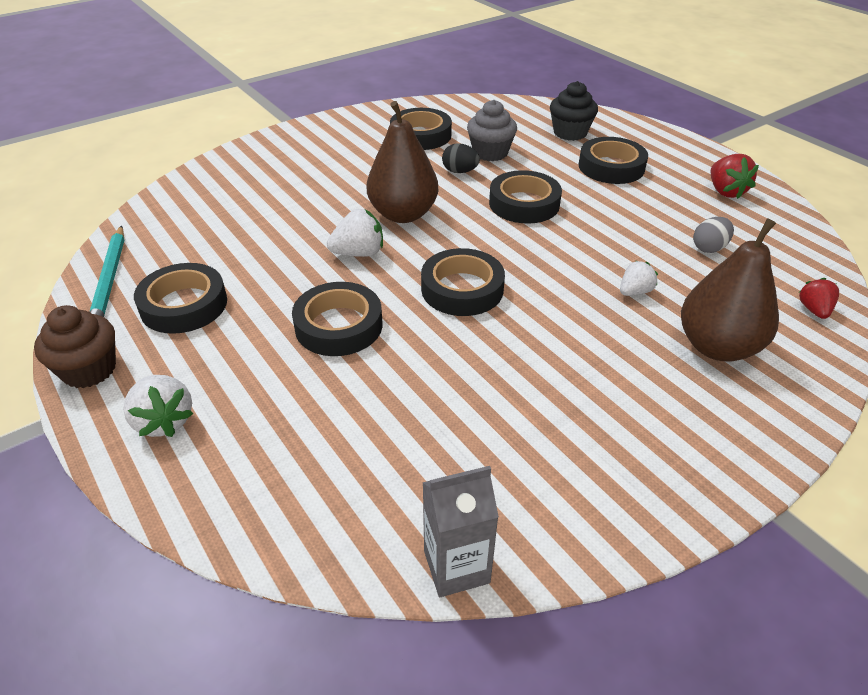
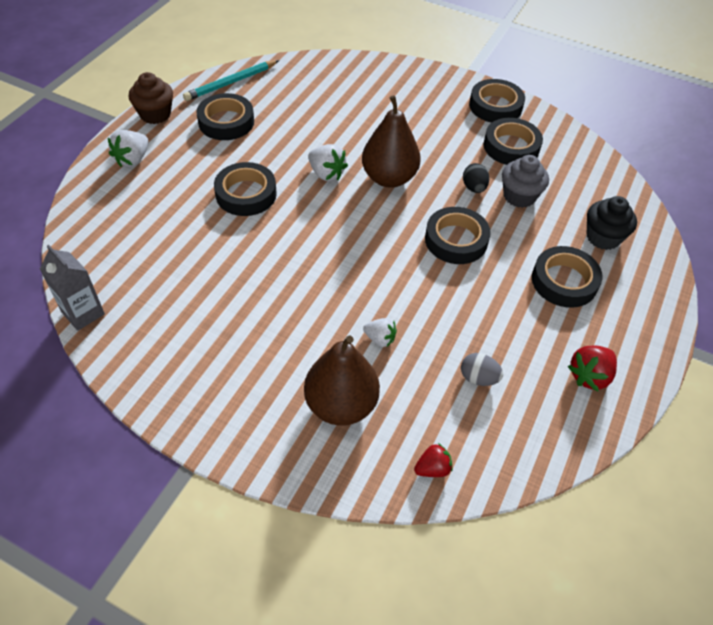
camera: 60 degrees right, 10 degrees up
(462, 289) = (320, 239): black tape -> black tape (495, 106)

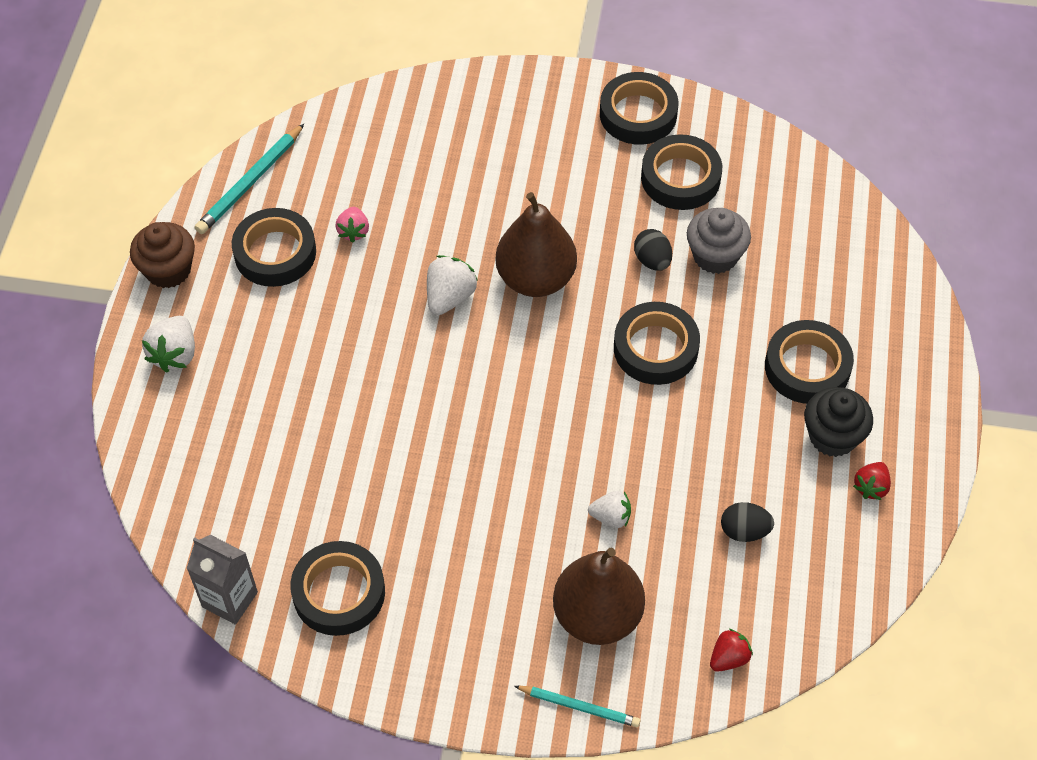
camera: 15 degrees left, 5 degrees up
(246, 194) = (356, 362): black tape -> black tape (339, 592)
(281, 123) = (353, 231): none -> pink strawberry
(298, 468) = (579, 707): none -> turquoise pencil
(326, 174) = (450, 297): white strawberry -> white strawberry turned 90 degrees counterclockwise
(478, 378) = (744, 531): grey egg -> black egg
(589, 376) = (871, 487): red strawberry -> red strawberry, size x0.66
(603, 237) = (837, 287): black cupcake -> black cupcake (832, 436)

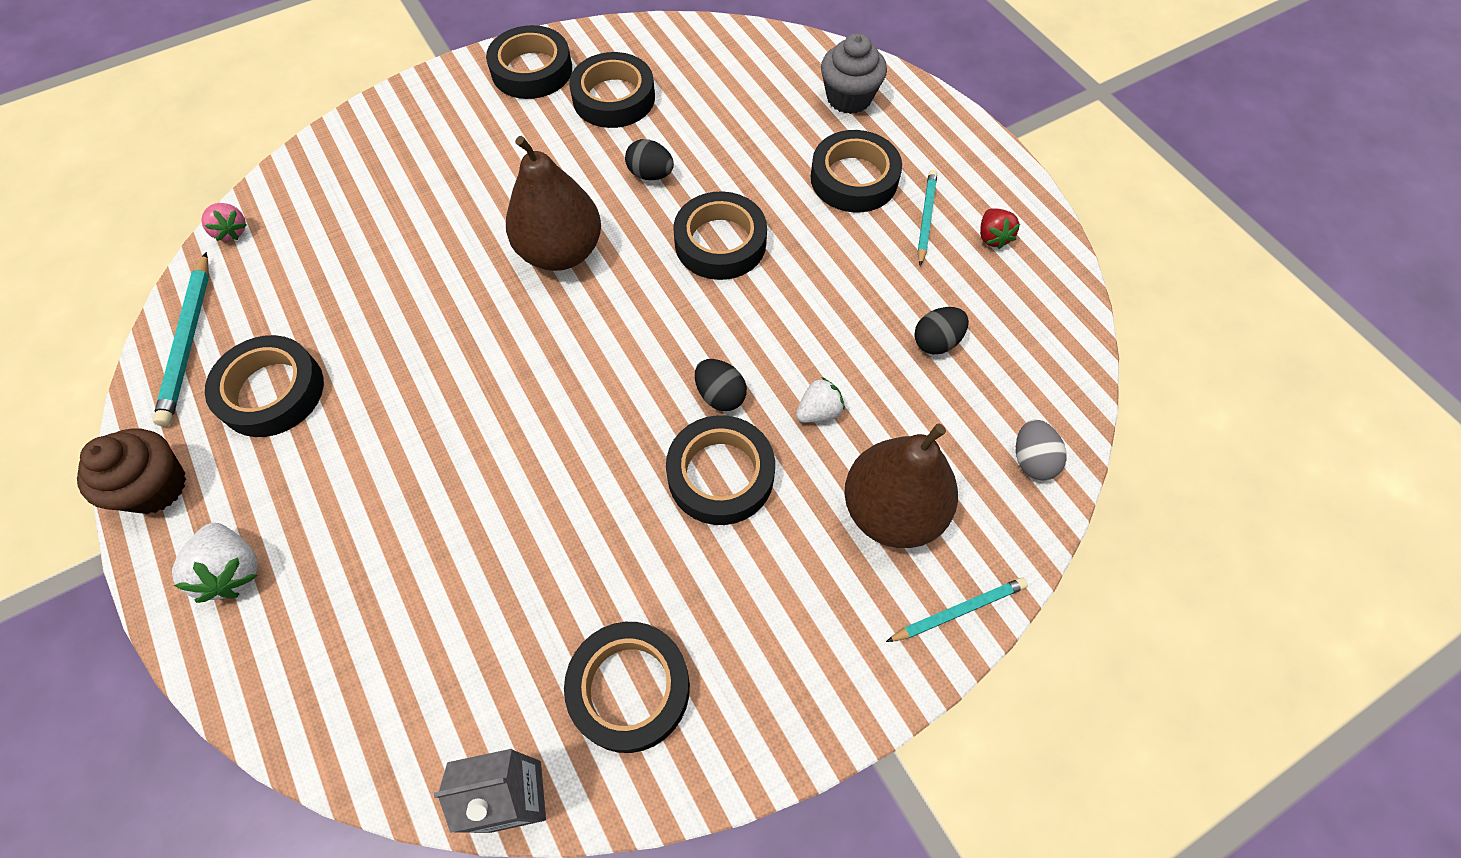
camera: 40 degrees left, 5 degrees up
(353, 231) = (343, 320): pink strawberry -> pink strawberry (232, 231)
(450, 297) = (493, 318): white strawberry -> none
(506, 509) = (720, 474): none -> black tape
(554, 458) = (720, 395): none -> black egg
(715, 256) = (699, 139): grey cupcake -> grey cupcake (849, 98)
(729, 658) = (1032, 460): red strawberry -> grey egg
(832, 436) = (926, 218): black cupcake -> turquoise pencil

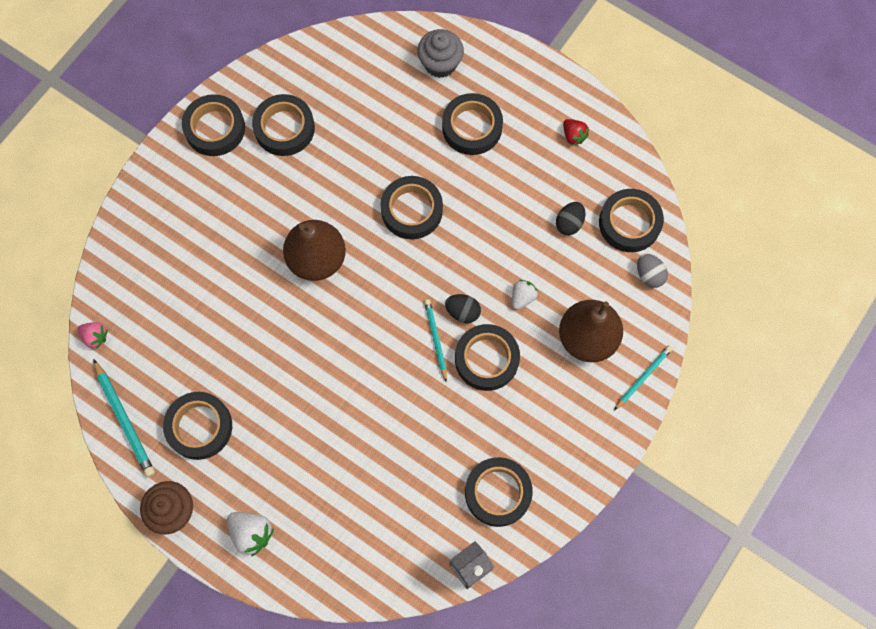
camera: 25 degrees left, 10 degrees up
(650, 174) = (342, 179): black egg -> none
(926, 218) = (528, 138): turquoise pencil -> turquoise pencil (435, 339)
(1029, 376) = (629, 223): none -> black tape

